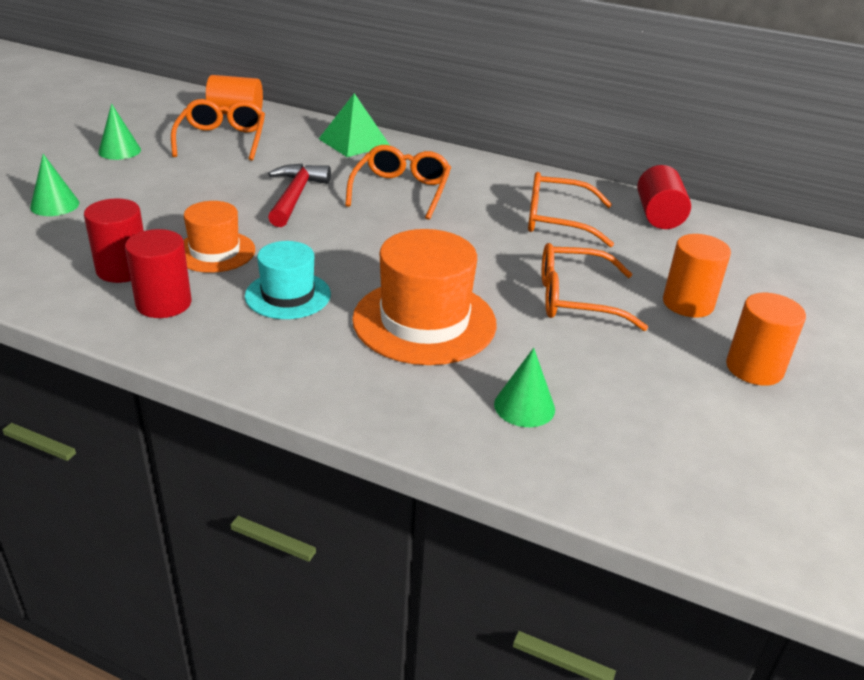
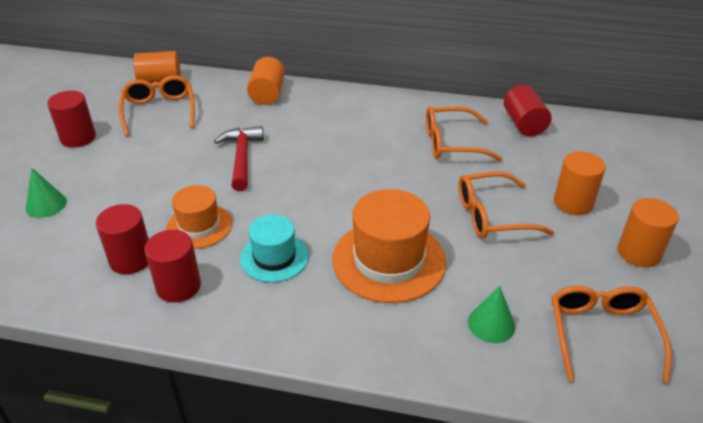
camera: 10 degrees left, 5 degrees up
(119, 151) = (78, 138): green cone -> red cylinder
(354, 142) = (267, 94): green pyramid -> orange cylinder
(401, 191) = (323, 136): orange glasses -> orange glasses (601, 334)

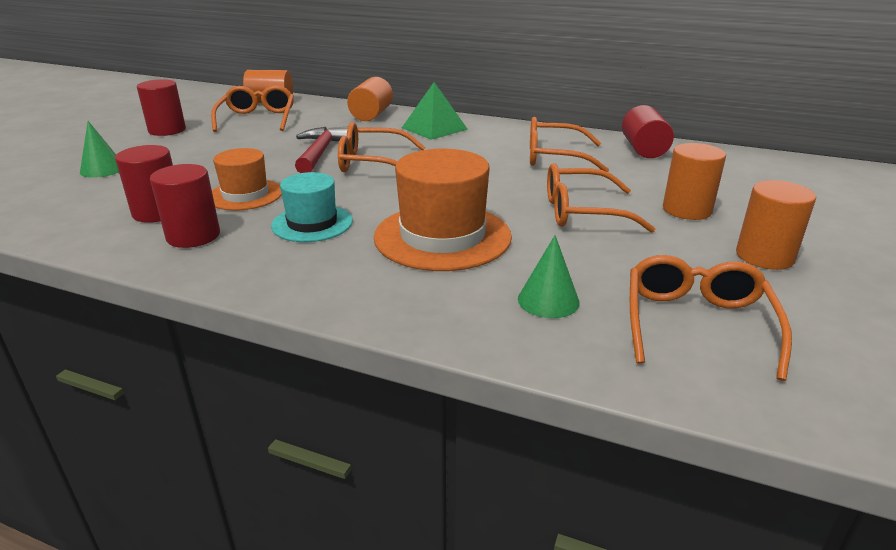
camera: 10 degrees right, 10 degrees down
(295, 168) = (372, 163): none -> orange glasses
(333, 110) = (434, 128): none -> green pyramid

